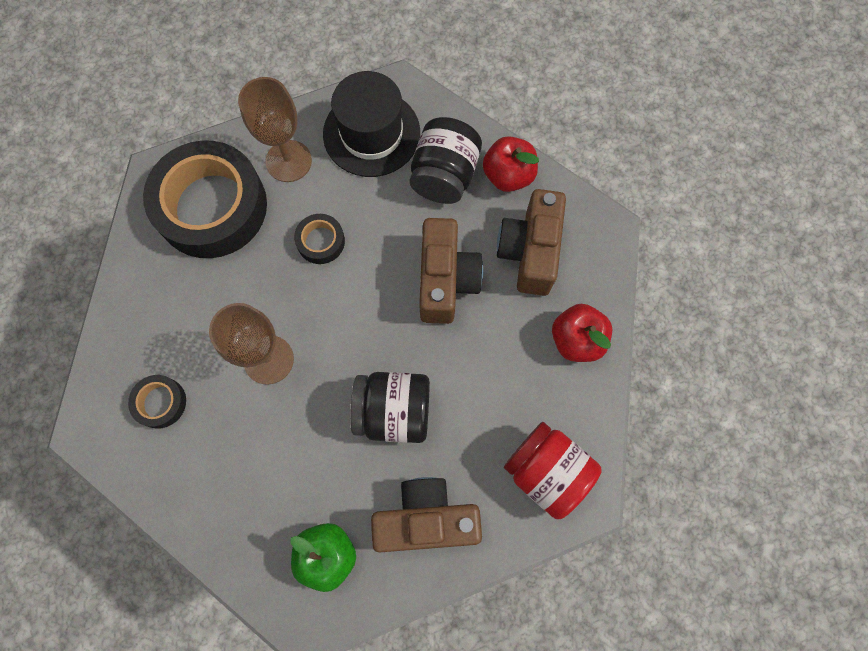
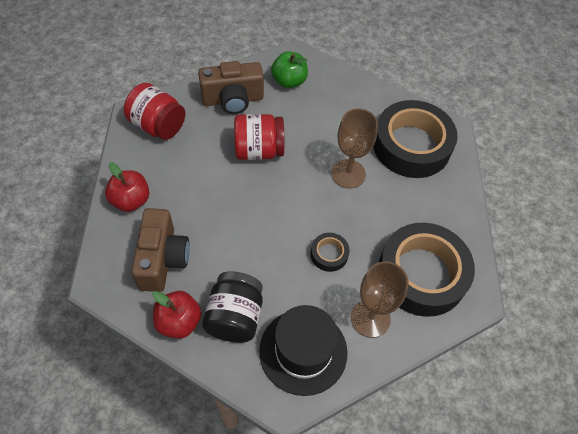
camera: 170 degrees right, 15 degrees down
(160, 402) = (411, 145): black tape -> black tape, size x2.33
(393, 412) = (258, 150): black jar -> red jar
(445, 280) = (229, 233): brown camera -> none

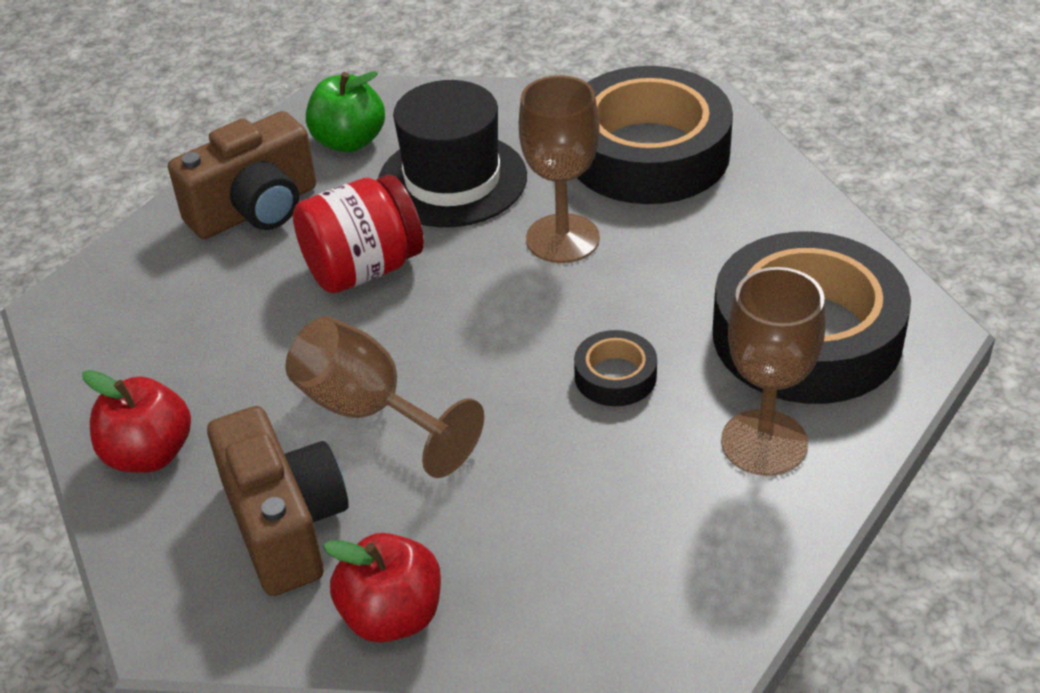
camera: 20 degrees left, 15 degrees down
(158, 125) = (125, 308): red jar -> none
(222, 222) = (369, 411): none -> brown goblet
(234, 317) = (502, 556): black jar -> none
(303, 351) = (676, 551): black hat -> black hat (452, 180)

